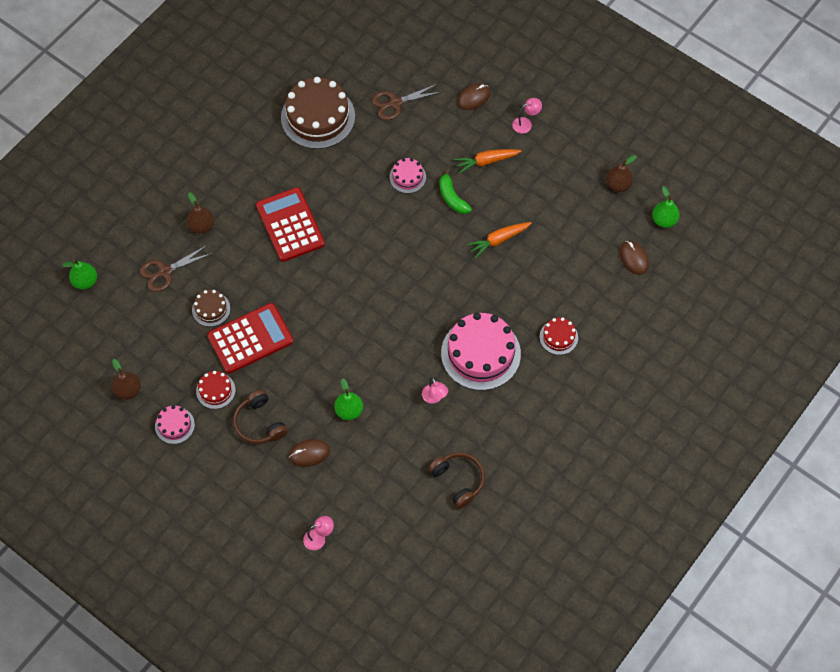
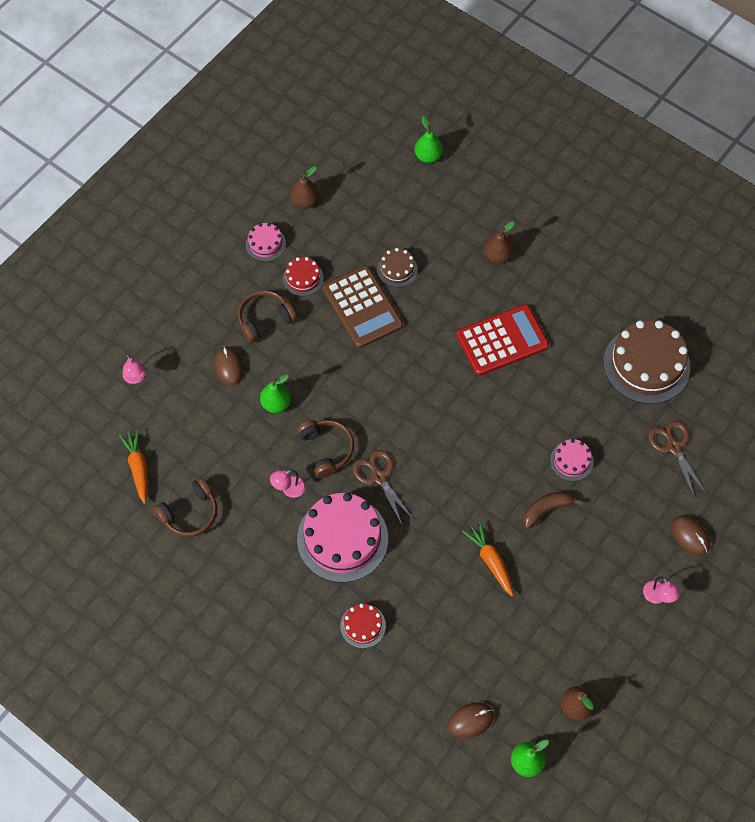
camera: 90 degrees right, 0 degrees up
(165, 272) = (441, 225): brown scissors -> brown scissors (379, 477)
(250, 338) = (362, 307): red calculator -> brown calculator
(396, 367) = (326, 450): none -> brown headphones
(452, 197) = (546, 510): green banana -> brown banana
(486, 161) = (599, 549): orange carrot -> orange carrot (138, 468)

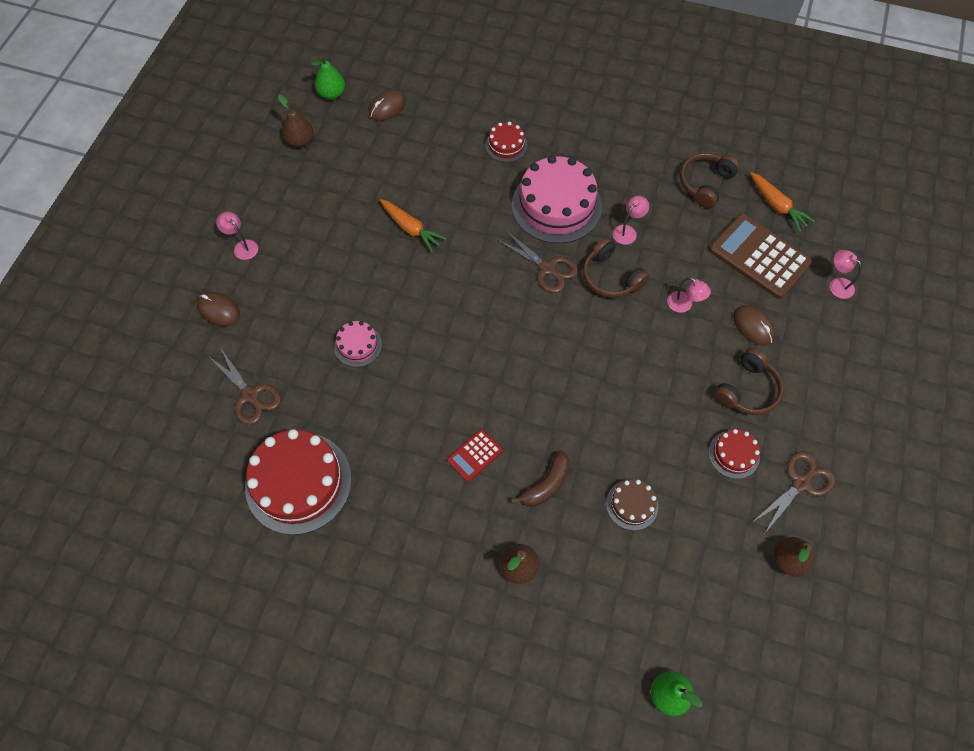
camera: 160 degrees right, 0 degrees up
(265, 244) = (800, 483): pink cake -> brown scissors
(276, 403) = (684, 305): green pear -> pink lamp
(362, 307) = (649, 441): brown calculator -> brown calculator (759, 256)
(502, 340) = (475, 455): red calculator -> red calculator, size x0.50
(546, 510) = (371, 290): brown banana -> brown banana (546, 484)
(646, 364) = (298, 482): brown cake -> red cake

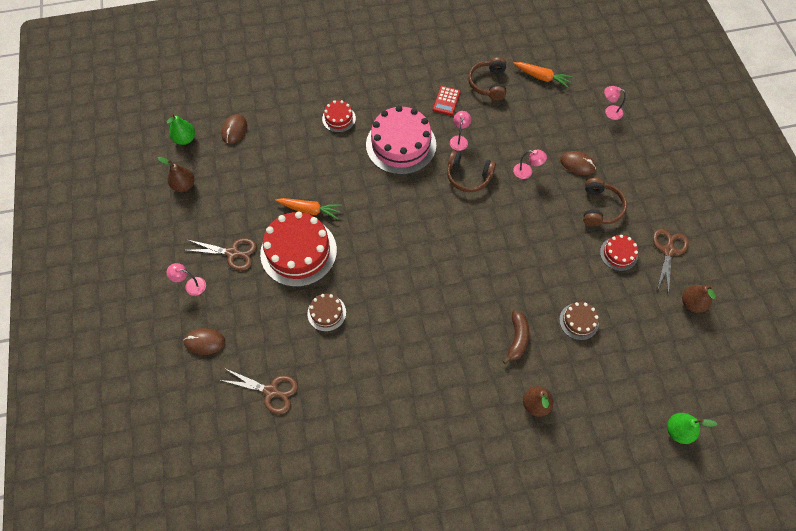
camera: 30 degrees left, 0 degrees up
(298, 482) = (348, 433): red cake -> red cake (298, 251)
(358, 345) = (326, 313): pink cake -> brown cake
(475, 455) = (458, 345): red calculator -> red calculator (446, 101)
(547, 268) = (422, 191): brown scissors -> brown scissors (233, 253)
(759, 256) = (552, 116): brown calculator -> none

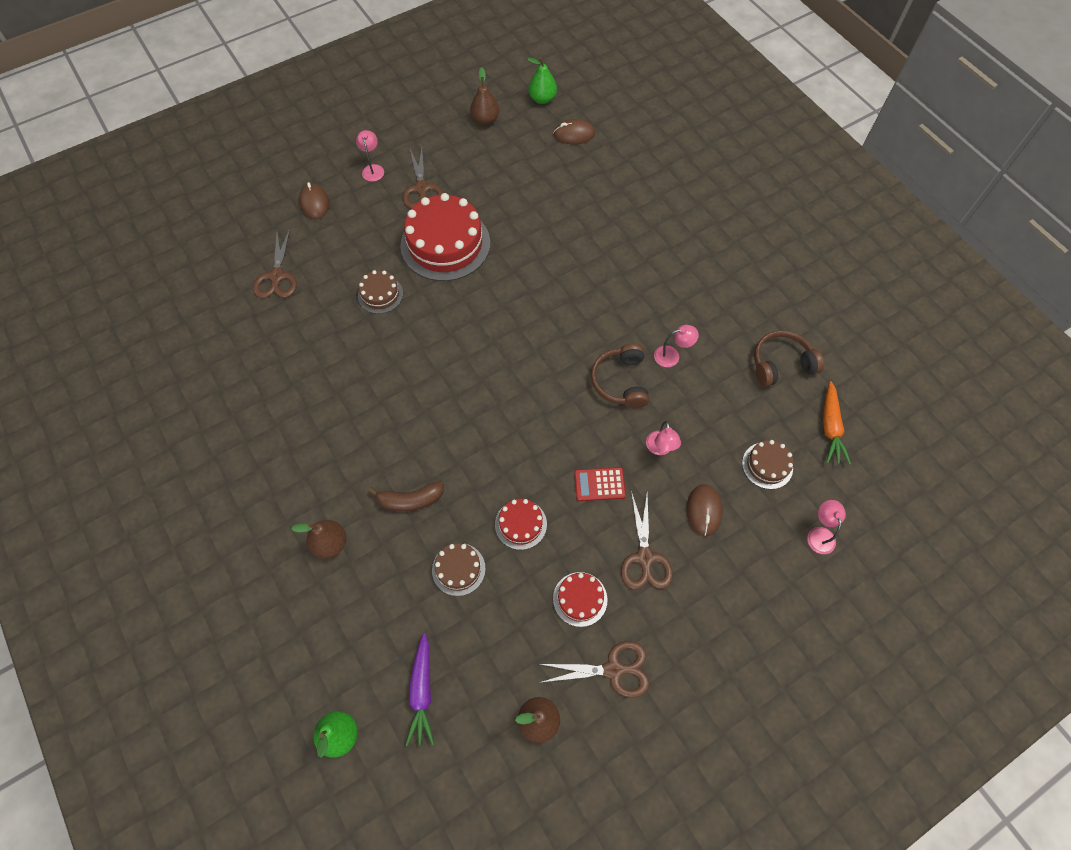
camera: 70 degrees right, 0 degrees up
(310, 210) = (502, 236): orange carrot -> none
(339, 118) = (638, 221): red cake -> red cake (520, 524)
(401, 144) = (632, 295): pink cake -> none
(446, 101) = (725, 324): red calculator -> red calculator (599, 484)
(557, 119) = (767, 465): none -> brown cake
(600, 208) = (645, 557): brown headphones -> brown scissors
(659, 369) = (422, 692): none -> purple carrot

